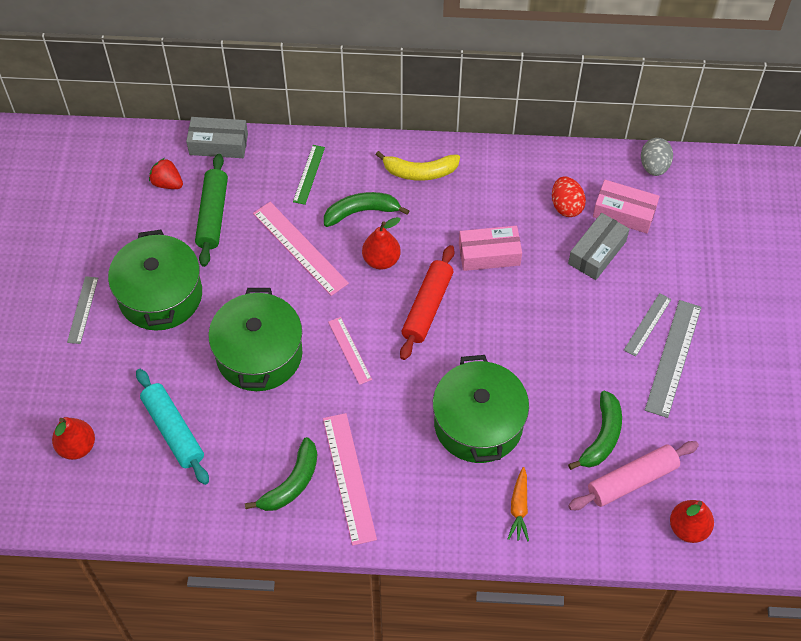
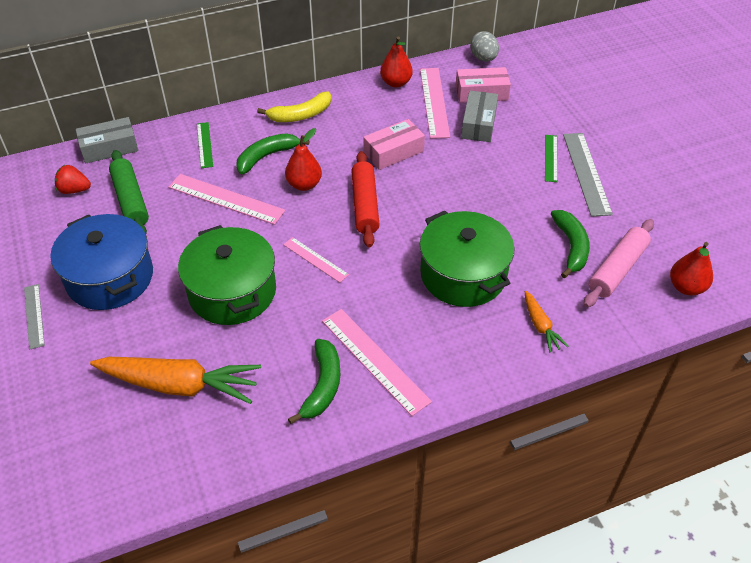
camera: 25 degrees left, 10 degrees down
(77, 447) = (82, 438): red pear -> red pear (396, 83)
(160, 295) = (110, 277): green pot -> blue pot
(173, 430) = (179, 385): turquoise rolling pin -> orange carrot
(566, 206) = (434, 102): red egg -> pink ruler
(647, 324) = (551, 158): grey ruler -> green ruler

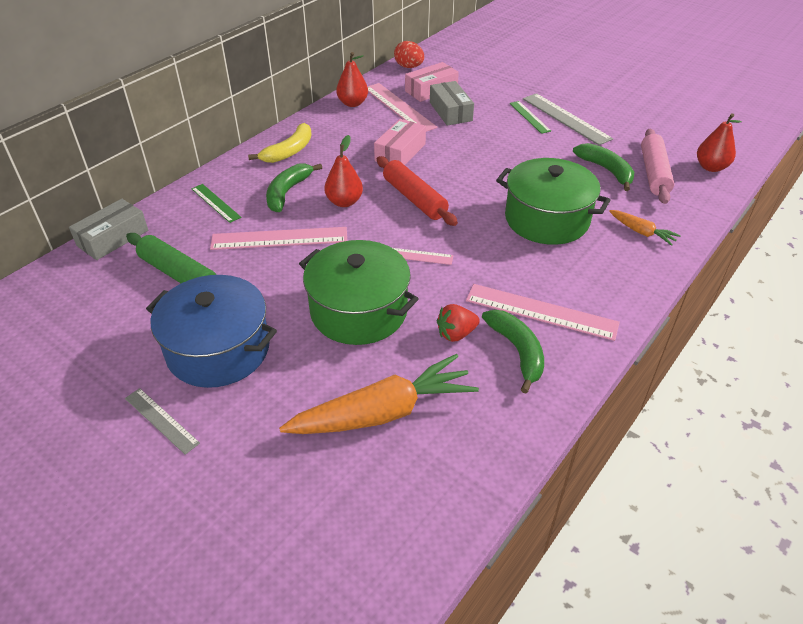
camera: 30 degrees left, 5 degrees down
(74, 190) = (105, 288): red strawberry -> red strawberry (456, 334)
(483, 58) = (409, 67): grey egg -> red egg

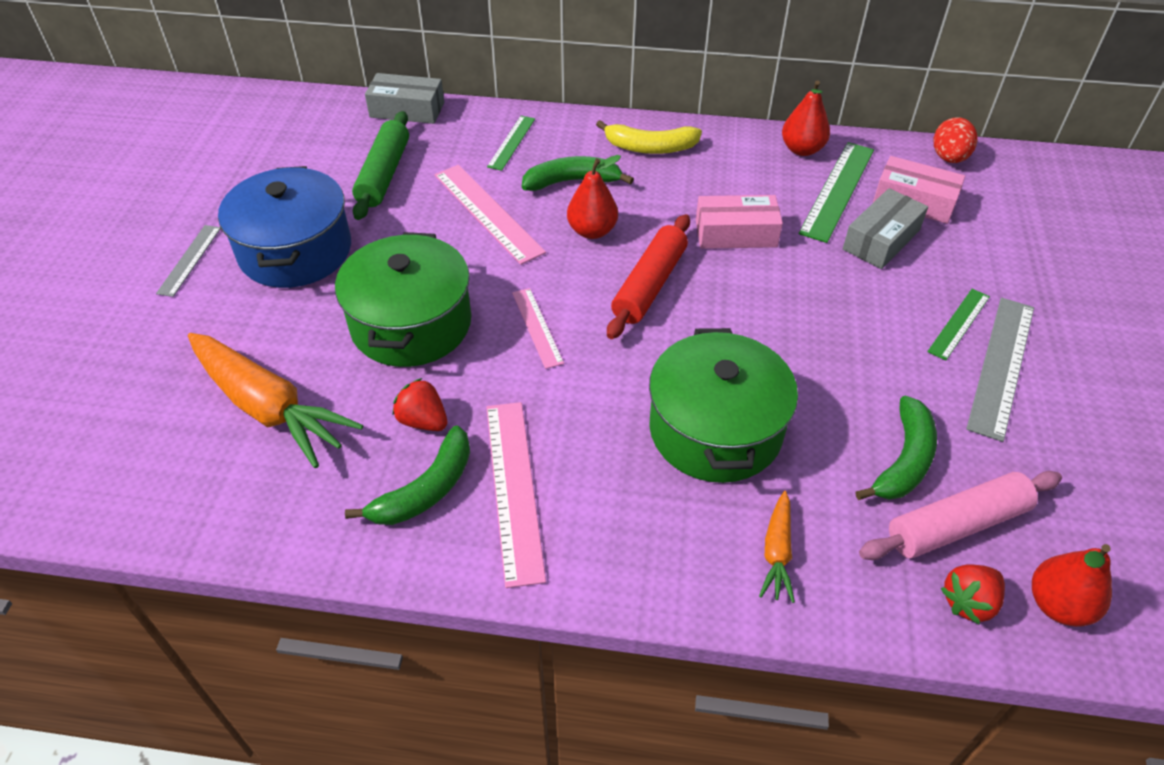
camera: 60 degrees right, 5 degrees up
(399, 107) = (837, 190): pink ruler -> green ruler
(698, 189) = (968, 602): none -> red strawberry

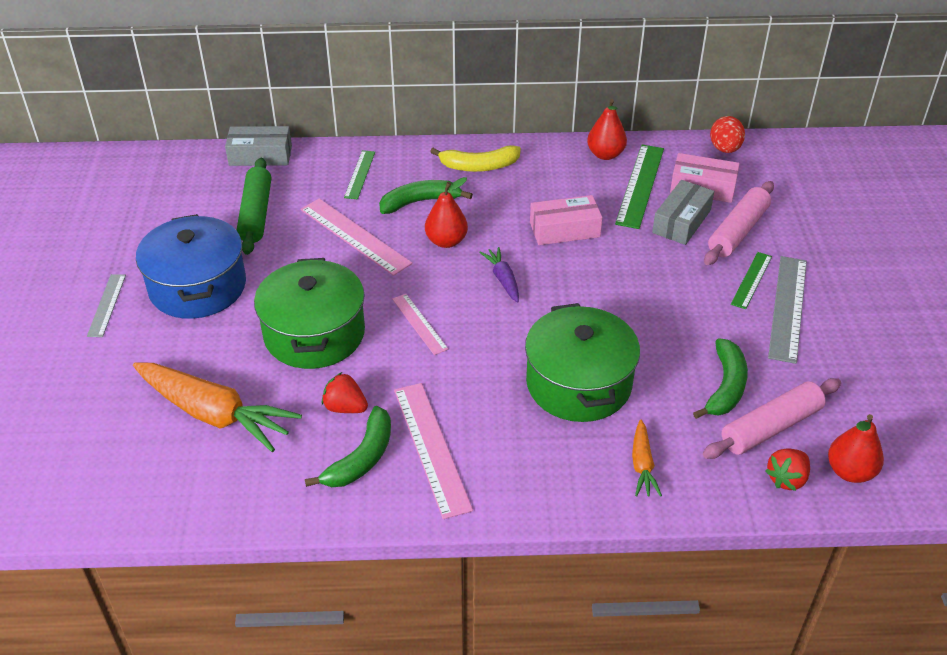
camera: 10 degrees left, 5 degrees down
(649, 285) = (503, 279): red rolling pin -> purple carrot
(950, 260) = (738, 231): none -> pink rolling pin

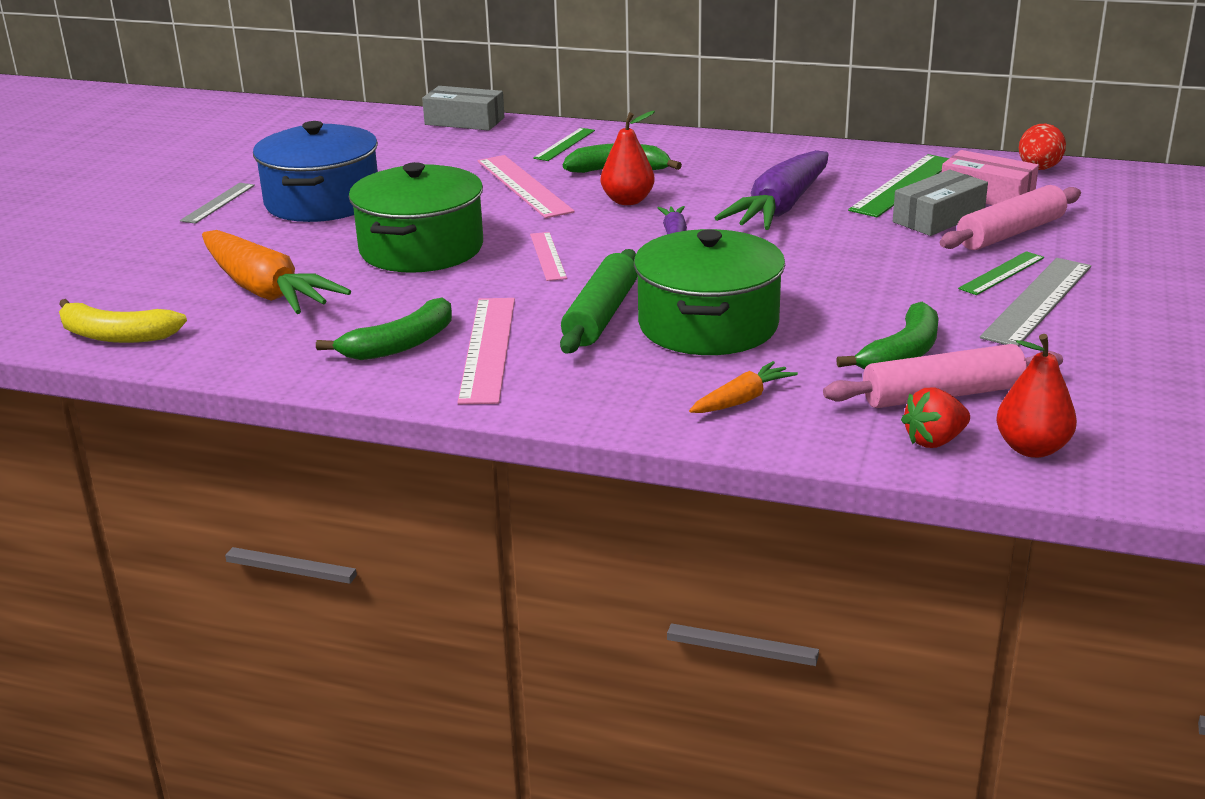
camera: 20 degrees right, 15 degrees down
(256, 214) = (427, 159): green rolling pin -> green rolling pin (601, 315)
(345, 407) = (412, 305): red strawberry -> none
(479, 166) = (710, 152): yellow banana -> yellow banana (116, 335)
(564, 230) = (780, 208): pink box -> purple carrot
(605, 154) = (875, 158): red pear -> none
(642, 465) = (742, 400): orange carrot -> orange carrot turned 150 degrees counterclockwise

